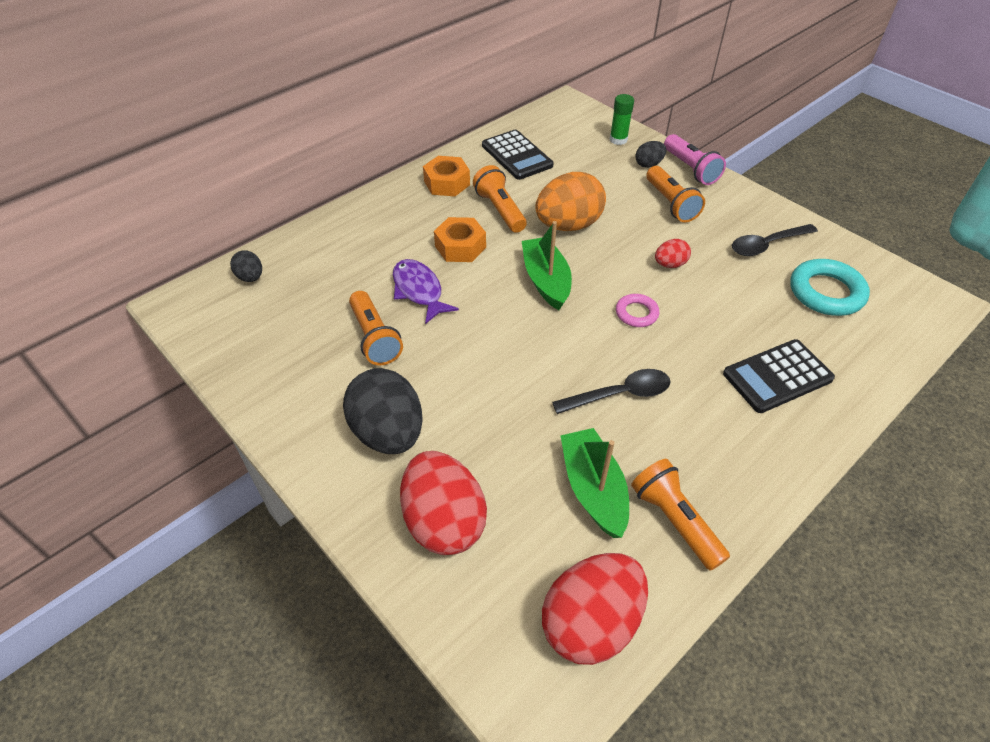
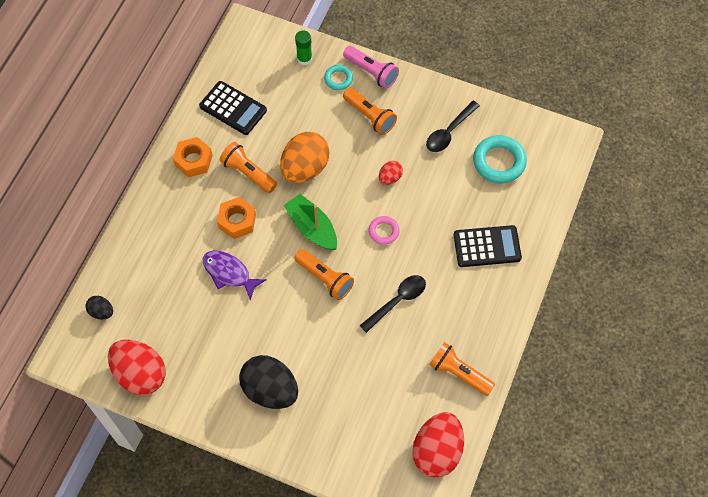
camera: 25 degrees left, 15 degrees up
(374, 338) = (221, 325): orange flashlight -> orange flashlight (325, 278)
(444, 521) = (333, 431): red egg -> red egg (140, 374)
(593, 489) = (407, 373): green boat -> none
(648, 164) = (338, 79): black egg -> turquoise ring
(777, 376) = (487, 246): black calculator -> black calculator turned 135 degrees counterclockwise

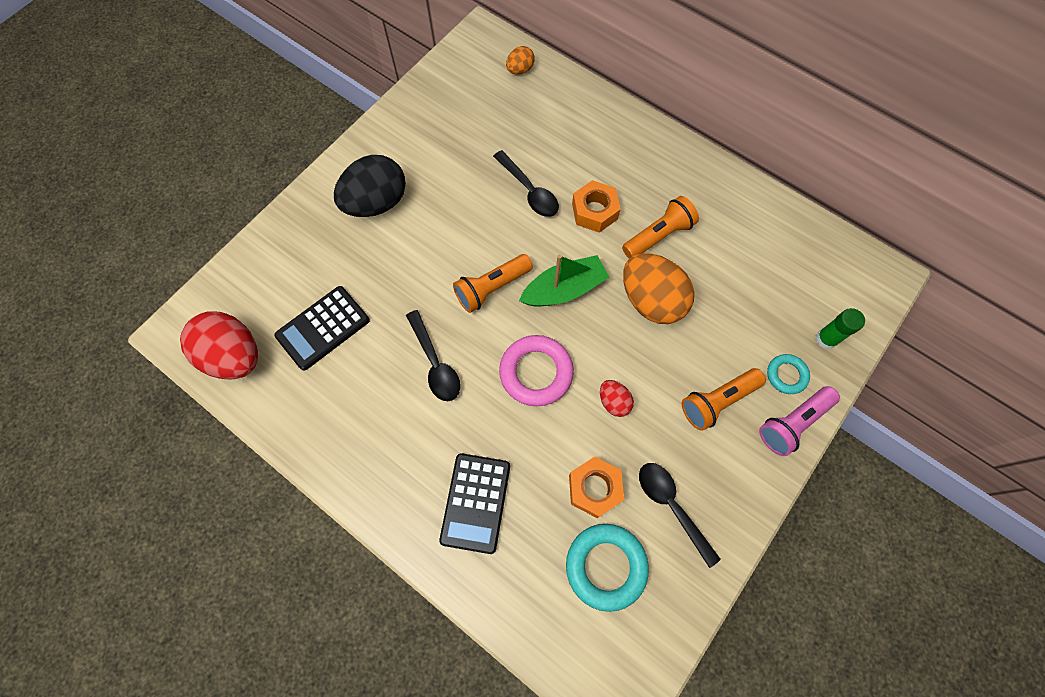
camera: 105 degrees right, 5 degrees up
(101, 312) = (520, 70): black egg -> orange egg
(140, 374) = (439, 92): red egg -> none
(193, 160) = (688, 182): orange nut -> orange nut (594, 488)
(229, 273) = (529, 191): purple fish -> black spoon
(233, 108) = (757, 237): black calculator -> black calculator (323, 328)
(383, 231) = (536, 372): pink ring -> pink ring, size x1.77
(459, 373) = (316, 410): orange flashlight -> none

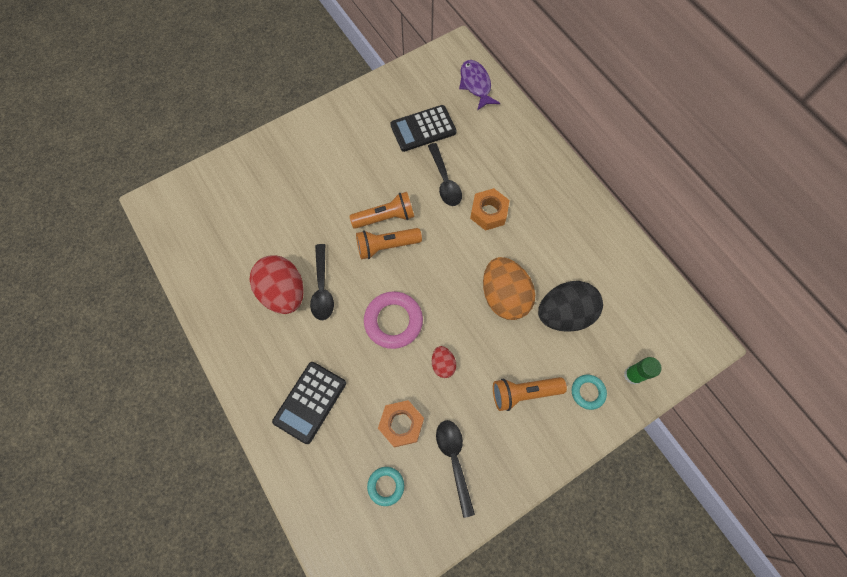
camera: 20 degrees right, 0 degrees up
(234, 356) = (185, 234): red egg -> red egg (284, 292)
(323, 328) = (253, 235): black calculator -> black calculator (423, 129)
(376, 203) = (328, 154): black egg -> black egg (564, 314)
(520, 70) = (476, 85): orange egg -> purple fish
(564, 289) = (440, 265): green boat -> none
(606, 566) = (386, 486): turquoise ring -> turquoise ring, size x0.57
(658, 236) = (531, 248): orange flashlight -> orange flashlight (385, 217)
(792, 423) = (576, 431): pink flashlight -> none

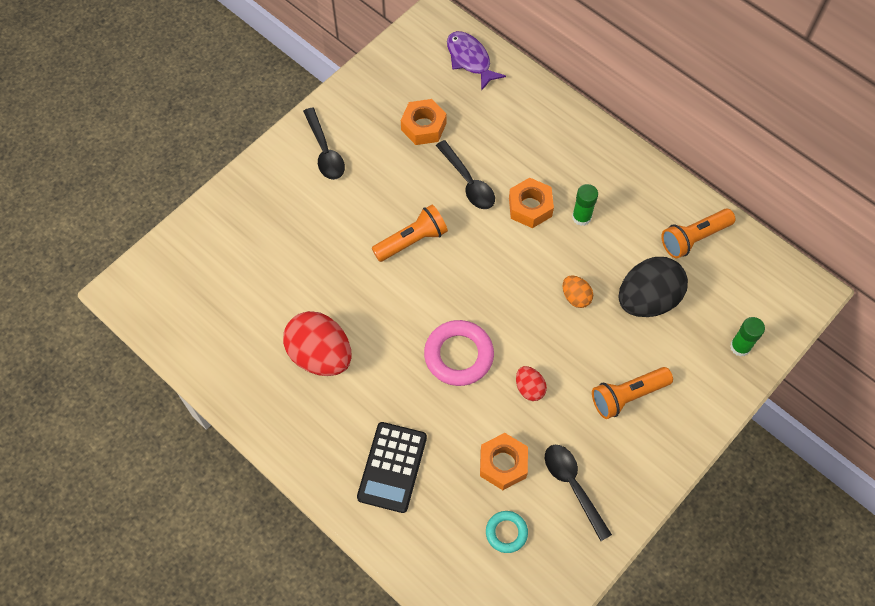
camera: 15 degrees left, 5 degrees down
(322, 288) = (364, 339): black spoon -> black spoon (325, 151)
(386, 246) = (423, 273): orange flashlight -> orange flashlight (693, 238)
(423, 129) = (423, 126): black calculator -> orange nut
(504, 296) = (575, 297): orange egg -> orange egg, size x0.48
(528, 231) = (581, 217): none -> green glue stick
(587, 392) = (696, 377): turquoise ring -> none

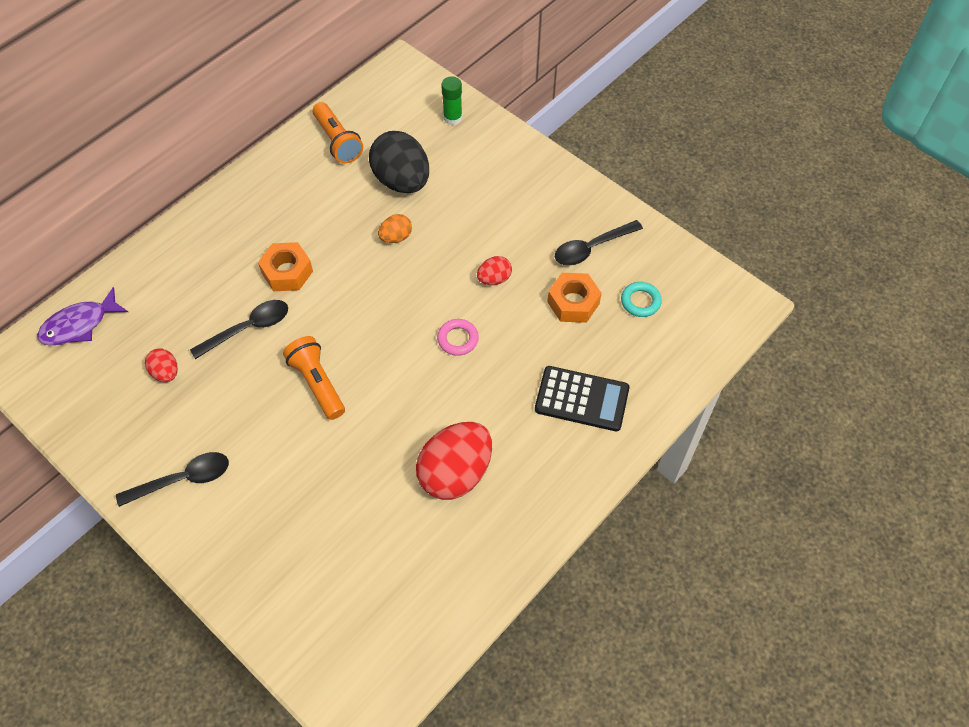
camera: 90 degrees left, 5 degrees down
(423, 126) = (166, 372): orange nut -> red egg
(458, 355) = (458, 339): pink ring -> pink ring, size x0.57
(581, 217) = (304, 228): green glue stick -> none
(627, 396) = (501, 202): orange flashlight -> none

